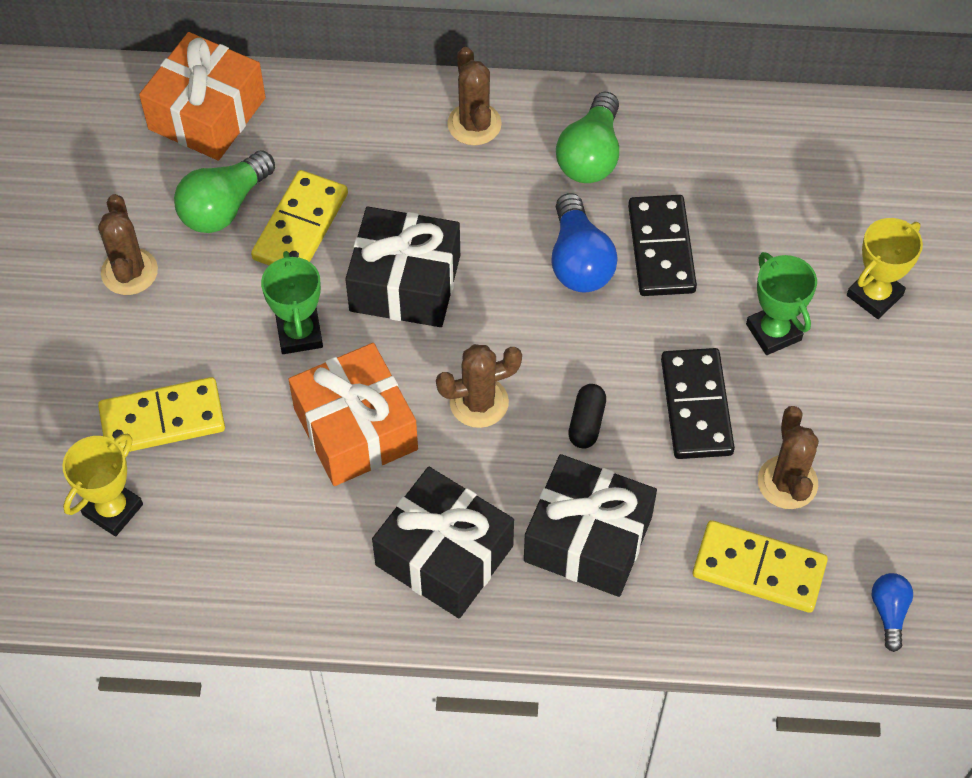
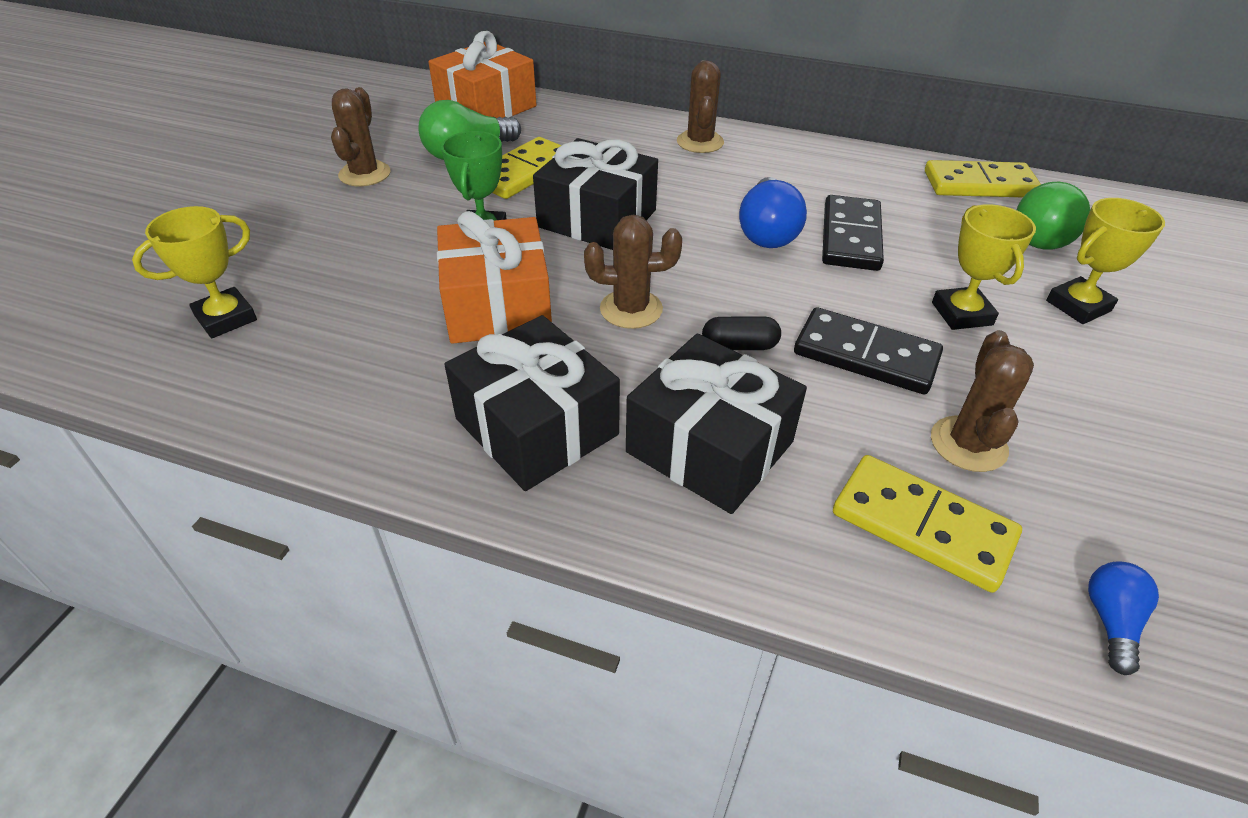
camera: 15 degrees right, 15 degrees down
(162, 419) = (322, 265): yellow domino -> yellow domino (979, 184)
(586, 423) = (739, 346): black capsule -> black capsule turned 60 degrees clockwise
(590, 155) = (797, 173): green light bulb -> green light bulb (1042, 234)
(696, 406) = (865, 355): black domino -> black domino turned 75 degrees counterclockwise
(773, 332) = (962, 314): green trophy -> yellow trophy

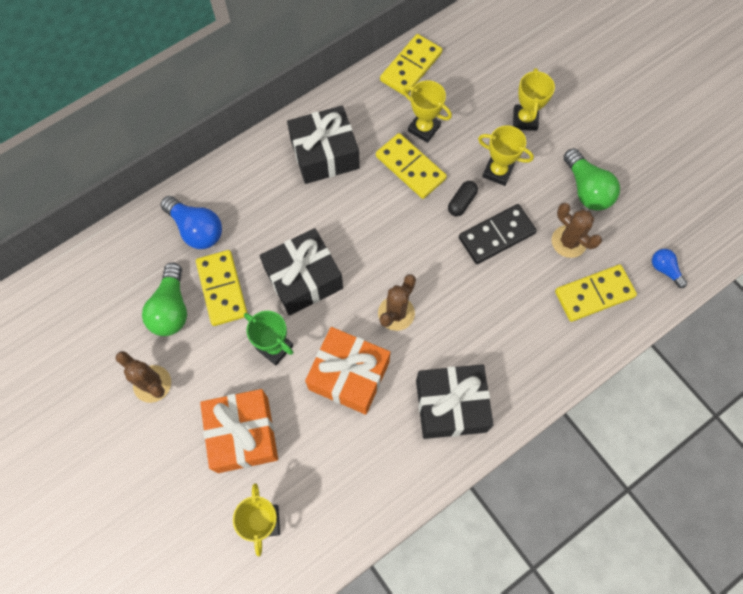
camera: 55 degrees left, 25 degrees up
(486, 107) = (114, 264): orange gift -> orange gift (243, 434)
(700, 142) = (262, 168): brown cactus -> none
(709, 447) = (508, 341): black gift -> black gift (324, 154)
(739, 346) = (455, 283): black capsule -> black capsule (461, 202)
(767, 231) = (377, 203): blue light bulb -> blue light bulb (196, 229)
(850, 237) = (410, 168): black domino -> yellow domino
(918, 226) = (424, 128): none -> yellow trophy
(1042, 234) = (469, 81): green light bulb -> green light bulb (586, 189)

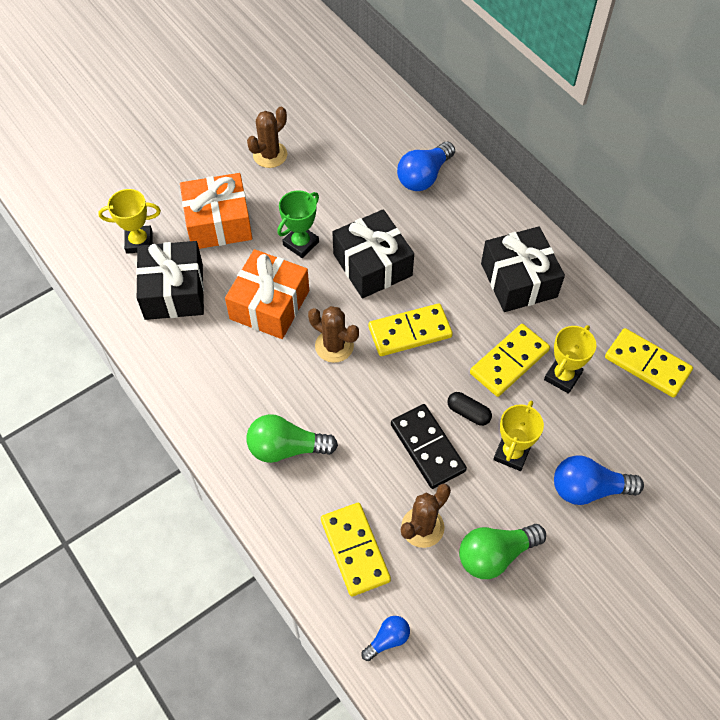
camera: 90 degrees right, 10 degrees down
(171, 308) = (341, 163): green light bulb -> green light bulb (286, 448)
(222, 289) = (361, 200): yellow domino -> yellow domino (410, 332)
(451, 406) = (232, 394): black gift -> black gift (174, 291)
(525, 120) = (588, 489): yellow trophy -> blue light bulb

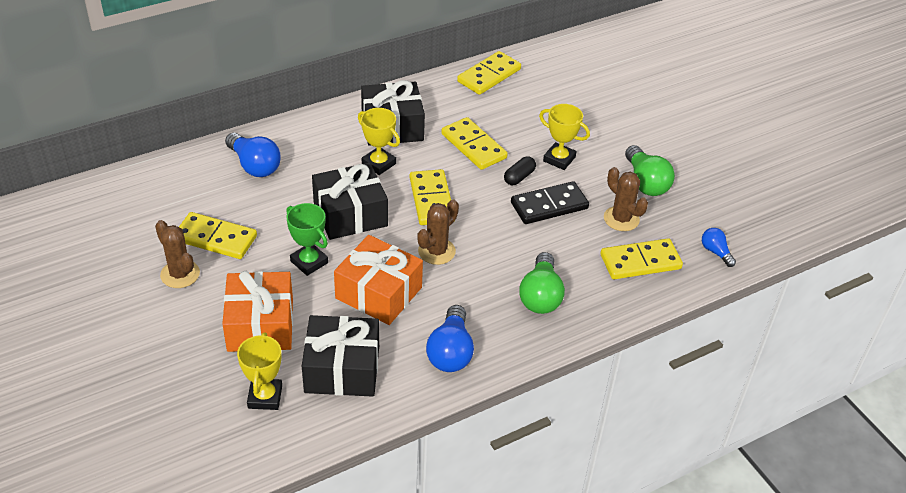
camera: 85 degrees left, 15 degrees down
(318, 169) = (215, 238): none -> yellow domino
(562, 376) = (492, 120): yellow trophy -> yellow trophy (378, 164)
(588, 489) = (593, 125): blue light bulb -> blue light bulb (450, 352)

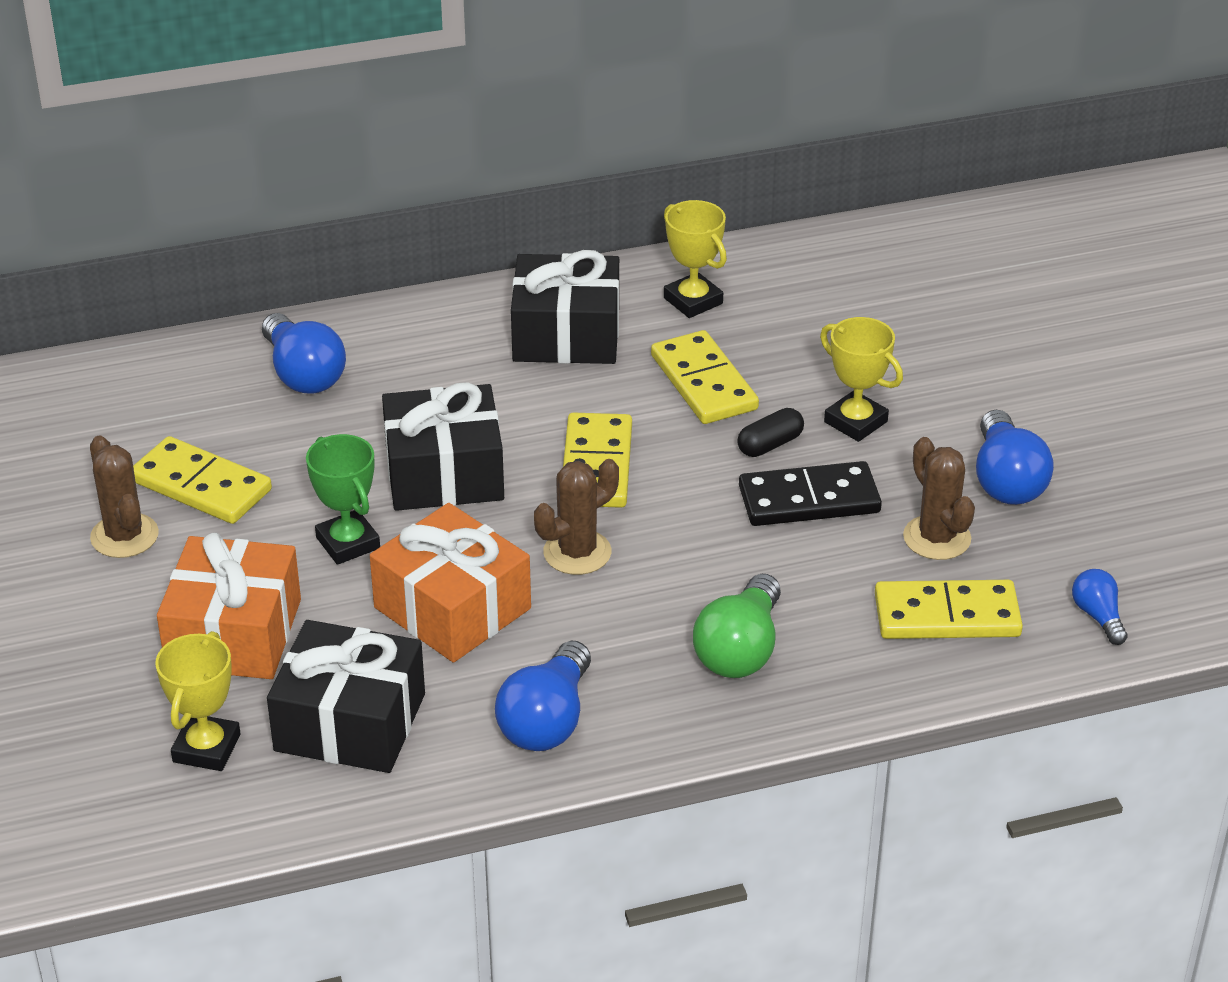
camera: 15 degrees right, 5 degrees down
(378, 164) = (521, 394): yellow trophy -> yellow trophy (693, 301)
(489, 75) = (773, 263): yellow domino -> none
(645, 182) = (1006, 480): green light bulb -> blue light bulb

